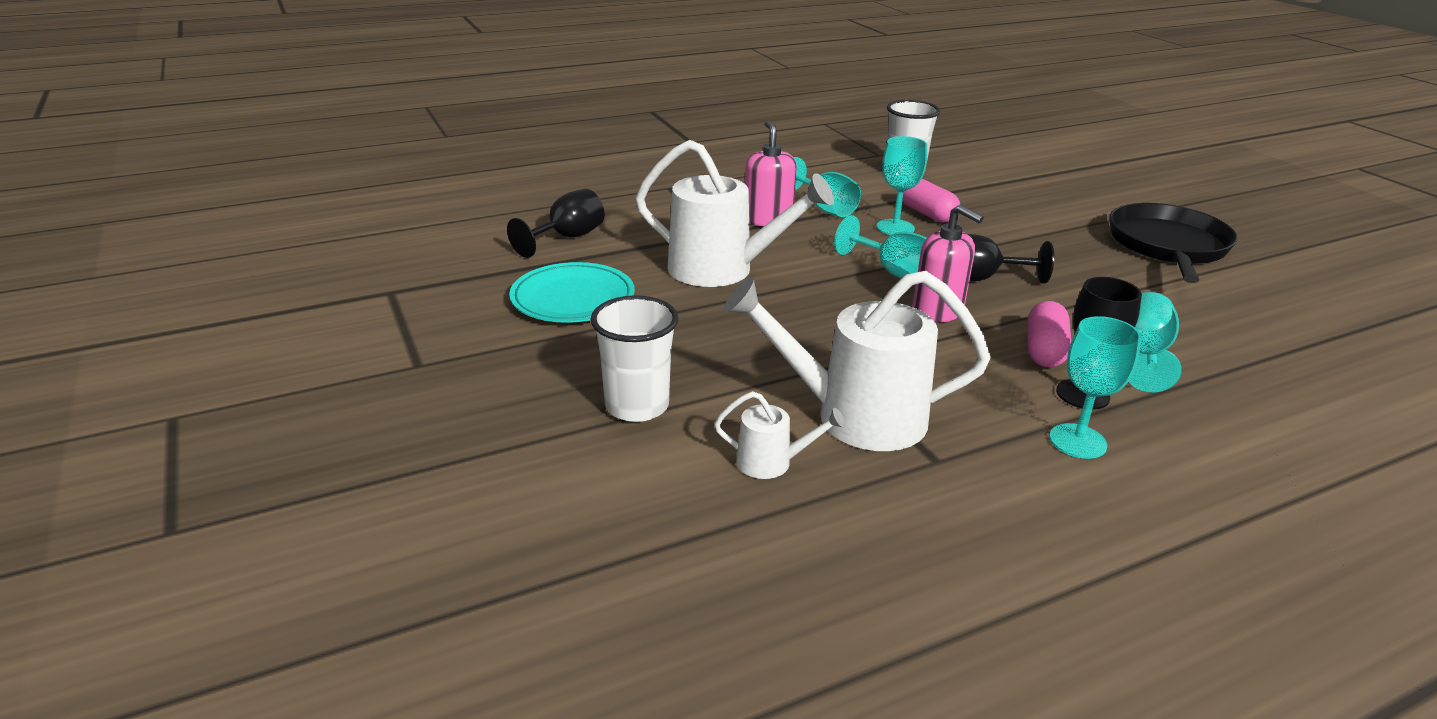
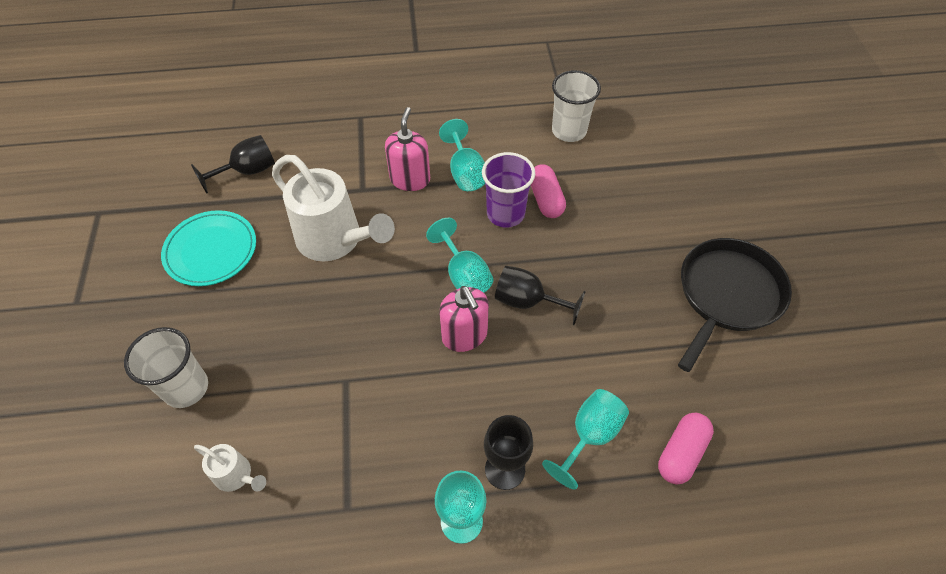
camera: 20 degrees right, 25 degrees up
(853, 416) = (321, 443): white watering can -> none
(895, 228) = (505, 214): turquoise goblet -> purple cup
(1044, 350) = (514, 407): pink capsule -> pink capsule (681, 453)

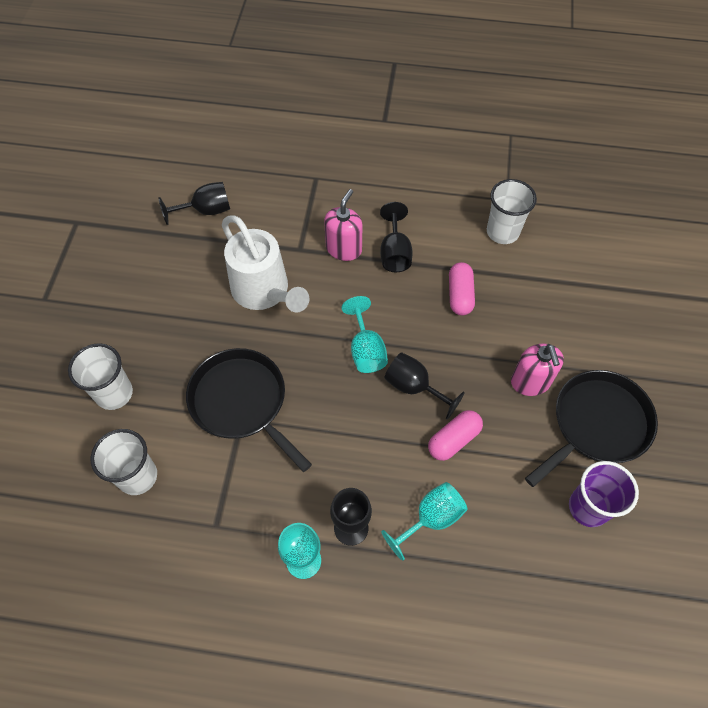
camera: 15 degrees right, 5 degrees up
(211, 251) = (159, 278): turquoise plate -> none
(237, 476) = (137, 476): white watering can -> white cup
(341, 362) = (241, 402): none -> black pan
(464, 335) = (351, 404): pink soap dispenser -> pink soap dispenser (530, 382)
(465, 172) = (395, 253): turquoise goblet -> black goblet
(505, 214) = (419, 301): purple cup -> purple cup (588, 507)
(681, 453) = (505, 554): pink capsule -> pink capsule (453, 440)

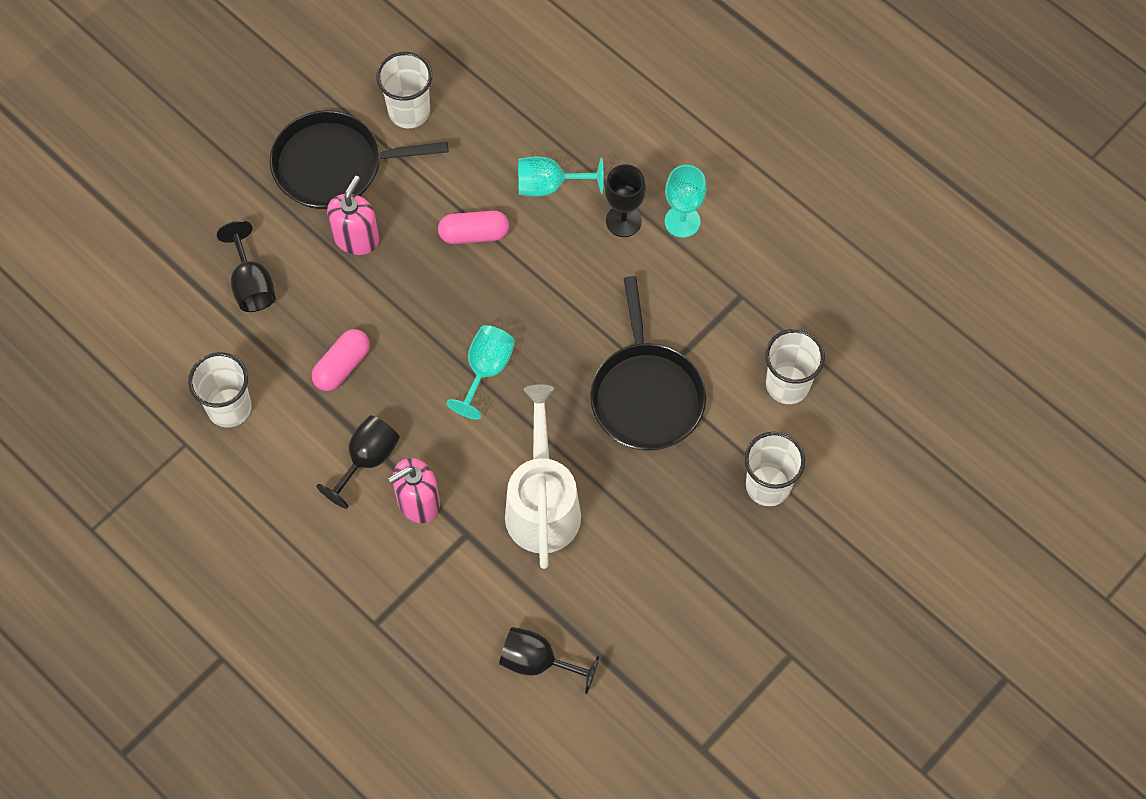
camera: 145 degrees left, 5 degrees up
(414, 387) = (469, 303): black goblet -> black goblet (251, 284)
(588, 507) = (409, 111): purple cup -> white cup

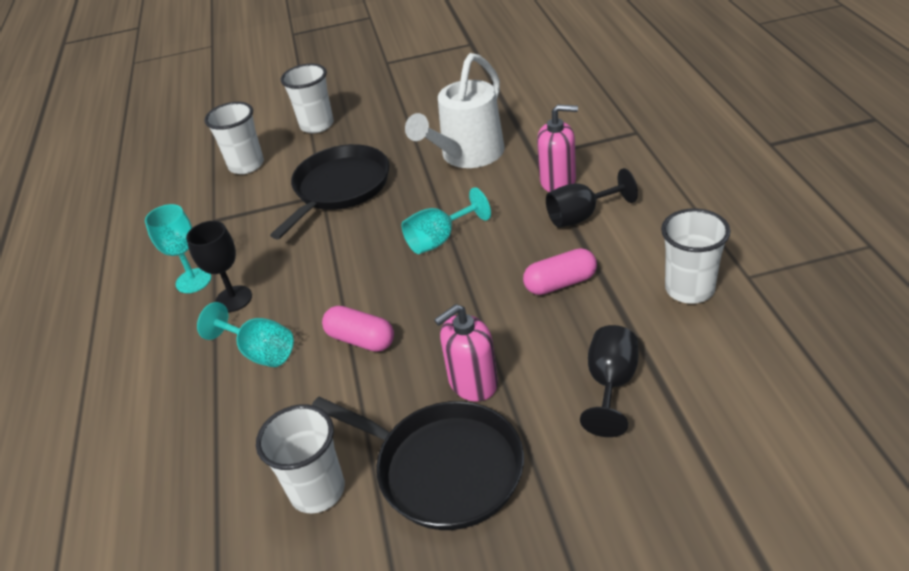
camera: 140 degrees left, 25 degrees down
(538, 662) = (536, 91): black goblet -> none

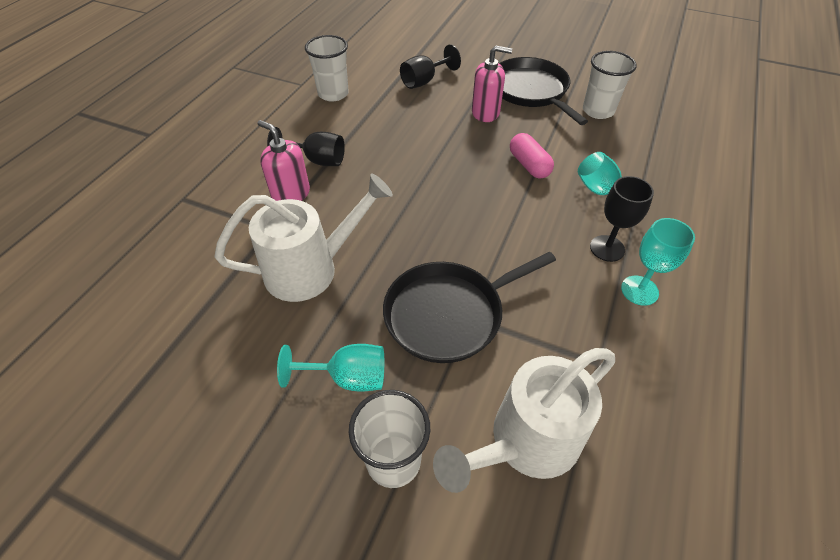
camera: 150 degrees left, 10 degrees up
(246, 165) = (525, 443): white cup -> white watering can
(439, 239) = (419, 201): turquoise goblet -> turquoise goblet (348, 377)
(560, 283) = (385, 131): pink capsule -> none

